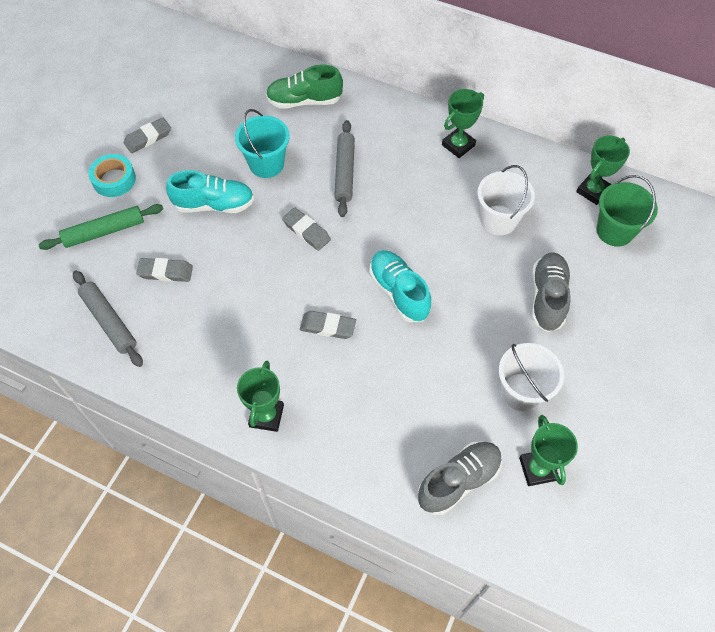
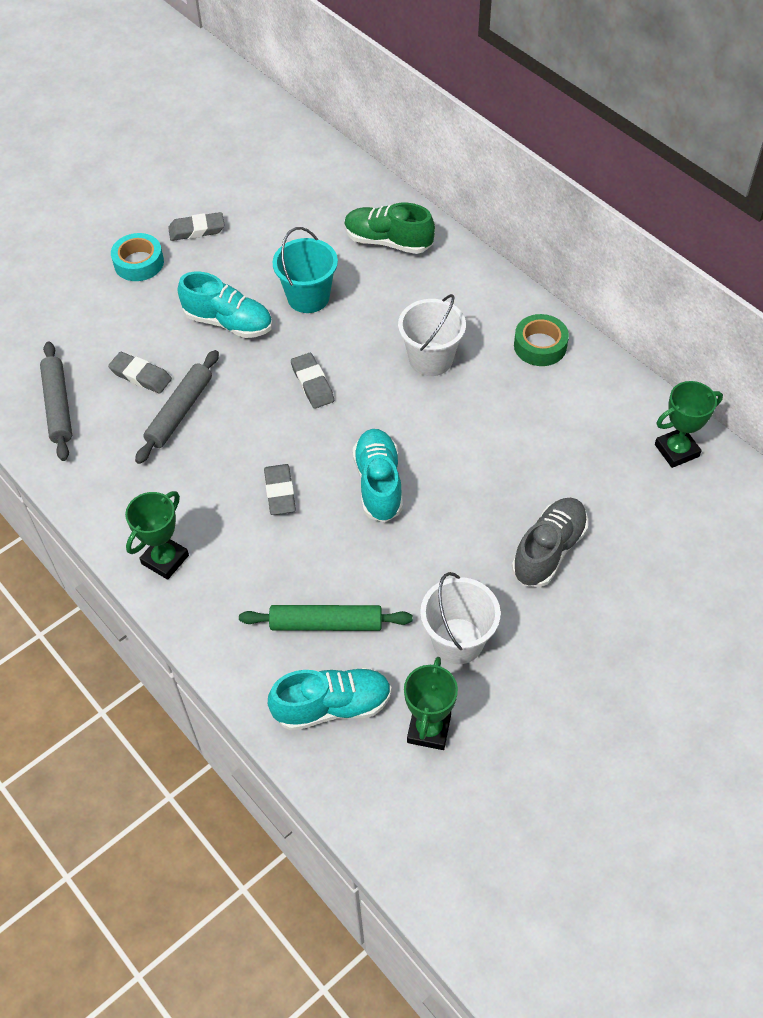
camera: 25 degrees right, 5 degrees down
(104, 231) = (101, 313): green rolling pin -> green rolling pin (326, 623)
(328, 327) = (280, 492): grey eraser -> grey eraser turned 45 degrees clockwise
(344, 172) = (390, 334): grey rolling pin -> grey rolling pin (179, 412)
(458, 145) = (540, 346): green trophy -> green tape
(458, 481) = (332, 706): grey shoe -> turquoise shoe
(498, 220) = (540, 445): white bucket -> white bucket (431, 359)
(614, 231) = (676, 505): green bucket -> none

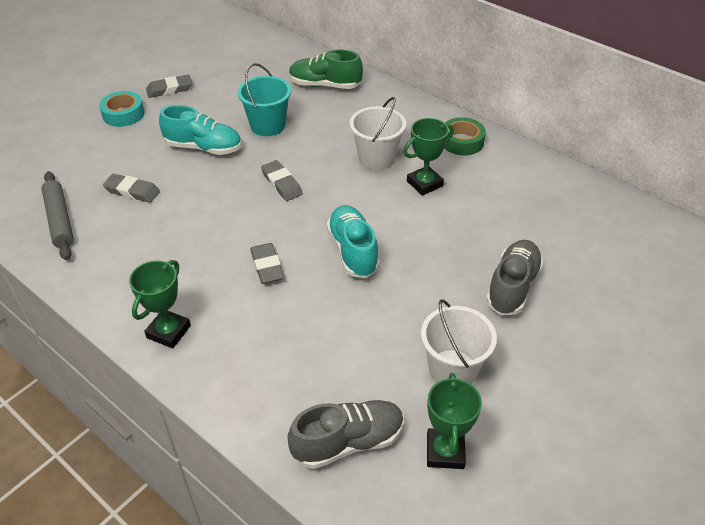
camera: 10 degrees left, 10 degrees down
(179, 412) = (169, 214): grey rolling pin -> none
(326, 623) = (328, 369): green rolling pin -> none
(332, 706) = (348, 442): turquoise shoe -> grey shoe
(676, 450) = (593, 203): green trophy -> green trophy (424, 184)

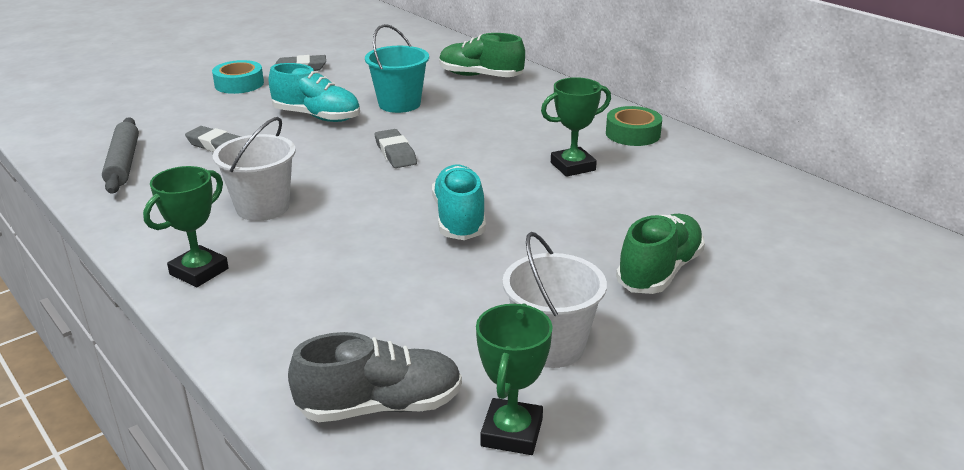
camera: 10 degrees right, 15 degrees down
(267, 266) = (346, 223): grey eraser -> none
(376, 158) = (520, 140): white bucket -> white bucket (262, 207)
(512, 287) = (659, 272): grey shoe -> green shoe

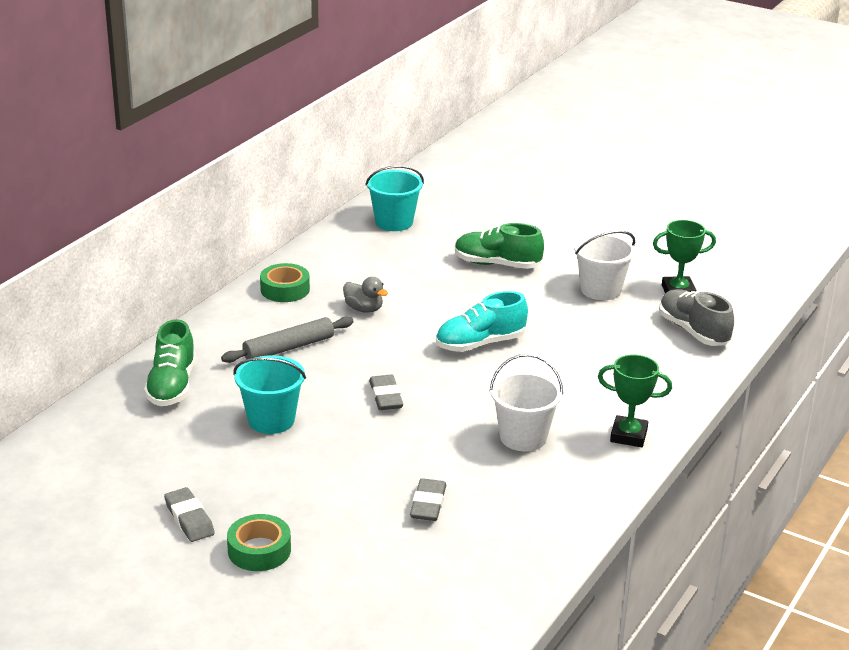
camera: 110 degrees left, 0 degrees up
(123, 163) = (498, 550): grey rolling pin -> grey rolling pin (289, 348)
(239, 84) = (259, 550): turquoise tape -> green tape
(317, 116) = (327, 463): turquoise shoe -> none
(395, 153) = (385, 396): grey eraser -> grey eraser turned 60 degrees counterclockwise
(573, 166) = (364, 309): green trophy -> grey duck
(800, 217) = (394, 222): none -> turquoise bucket

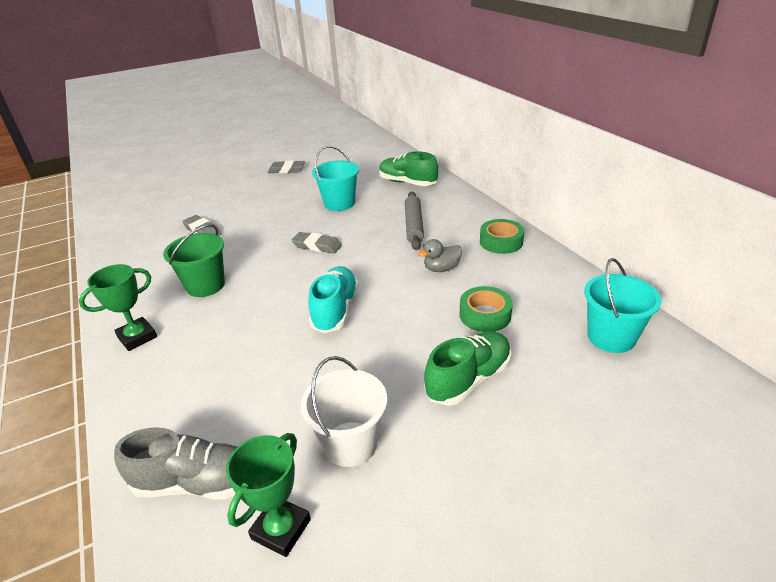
camera: 125 degrees right, 5 degrees up
(259, 550) = (241, 181): green tape -> green tape (485, 315)
(523, 437) = (205, 285): white bucket -> green bucket

